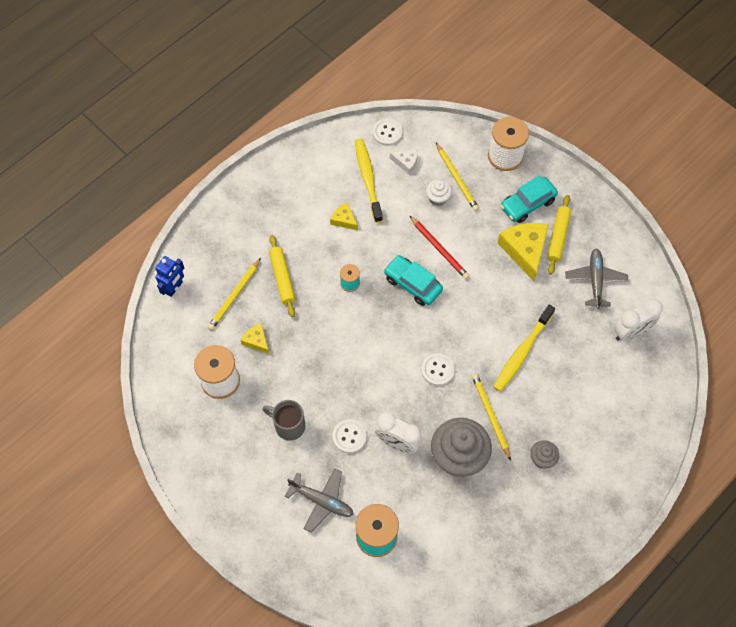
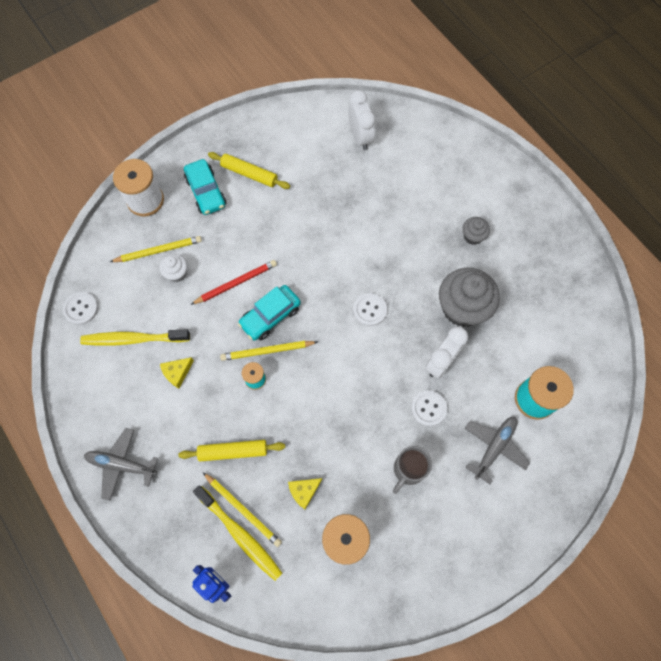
camera: 80 degrees left, 5 degrees up
(406, 162) = (124, 296): white cheese -> none
(490, 415) = (424, 272): yellow pencil -> yellow pencil (267, 351)
(522, 352) = (364, 231): yellow toothbrush -> yellow toothbrush (240, 534)
(525, 250) = (257, 205): yellow cheese -> none
(595, 280) = (302, 153): grey plane -> grey plane (121, 464)

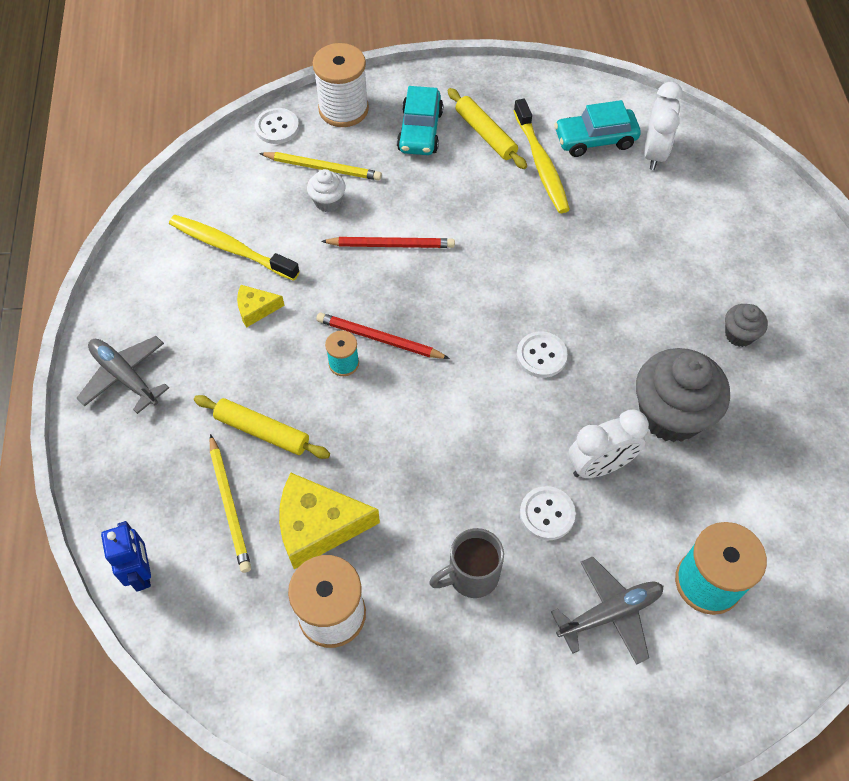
camera: 30 degrees right, 10 degrees down
(81, 309) = (195, 188): white button -> white button (277, 127)
(240, 534) = (207, 532): yellow toothbrush -> yellow toothbrush (541, 164)
(267, 351) = (379, 339): yellow pencil -> red pencil
(270, 316) = (409, 301): turquoise car -> turquoise car (595, 140)
(304, 491) = (318, 526): yellow cheese -> yellow cheese, size x1.91

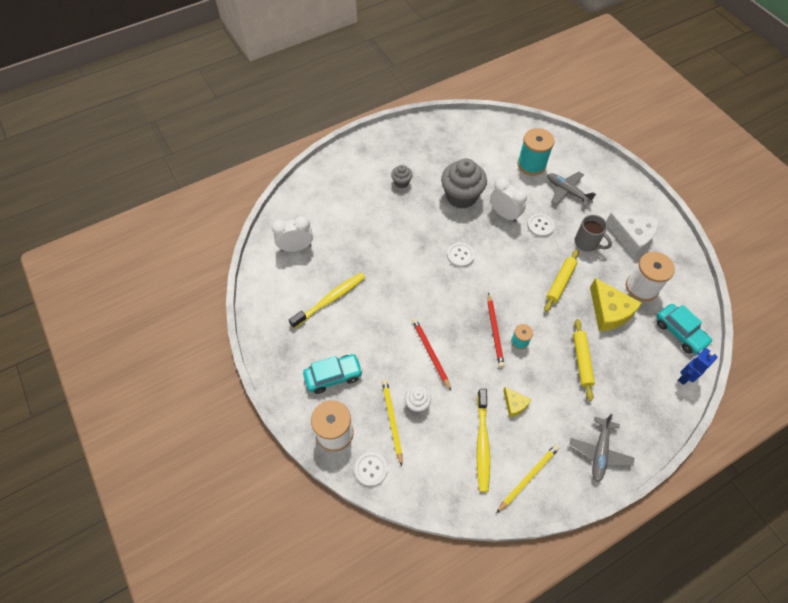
camera: 115 degrees left, 0 degrees up
(230, 505) = (627, 355): yellow pencil -> yellow pencil (528, 477)
(445, 672) = (632, 237): none -> white cheese
(485, 134) = (319, 338): yellow rolling pin -> yellow rolling pin (560, 282)
(595, 140) = (298, 279): turquoise car -> turquoise car (680, 332)

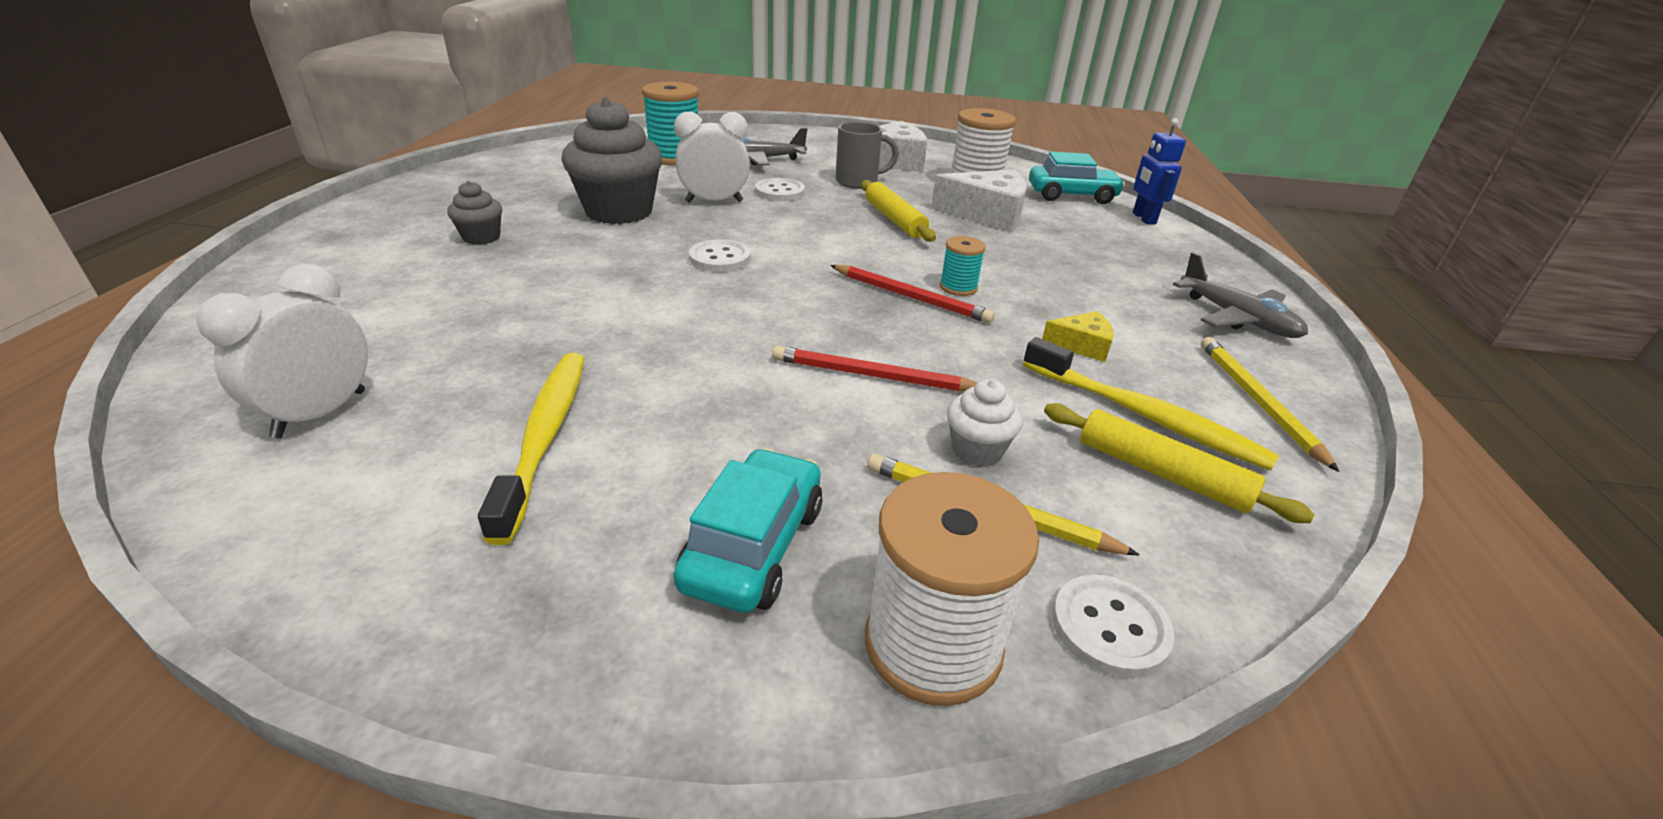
camera: 55 degrees left, 25 degrees down
(581, 361) = (1050, 262): yellow rolling pin -> yellow rolling pin (1161, 473)
(609, 311) = (987, 214): yellow cheese -> white cheese

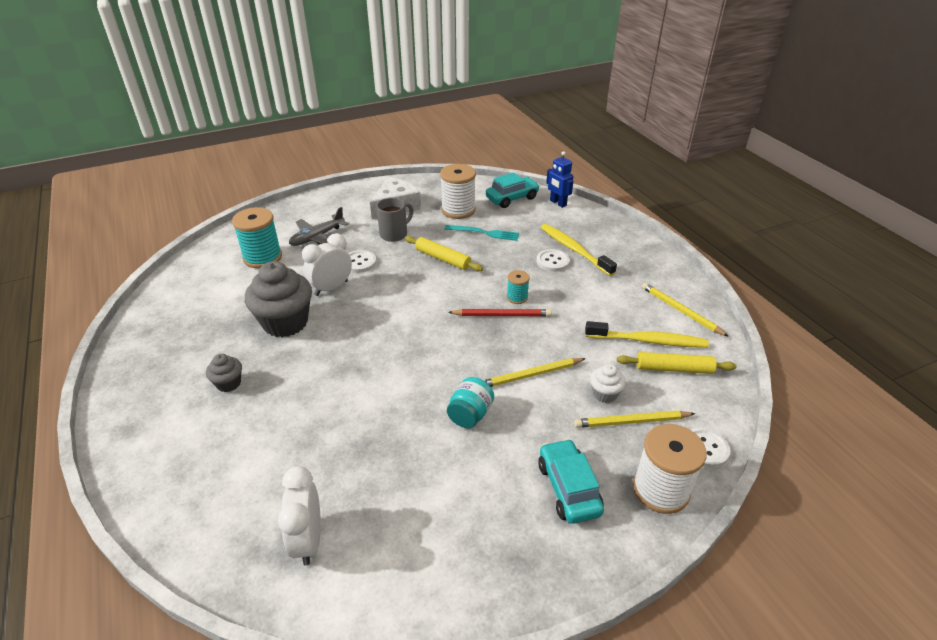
camera: 30 degrees left, 5 degrees up
(545, 436) = (430, 488): yellow toothbrush -> yellow toothbrush (574, 249)
(720, 258) = (384, 333): white button -> white button (552, 261)
(720, 381) = (470, 414): none -> turquoise jar
(873, 376) = (531, 375): red pencil -> yellow pencil
(987, 214) = (484, 233): white cheese -> turquoise fork
(1081, 345) = (597, 310): yellow cheese -> none
(1237, 318) = (642, 261): grey plane -> none

